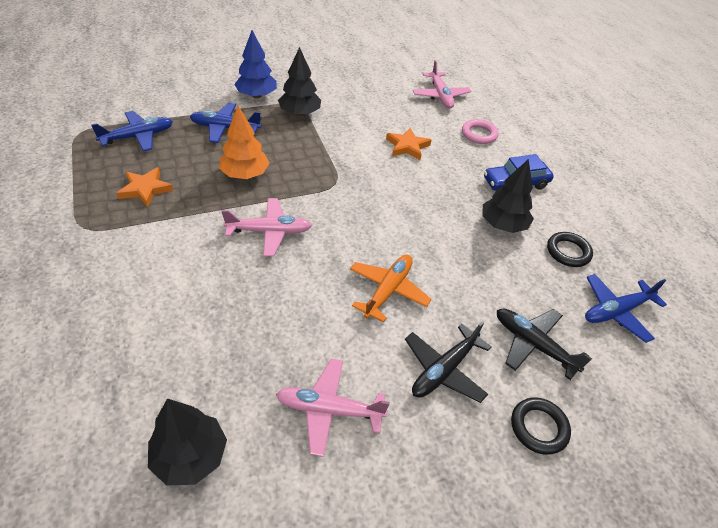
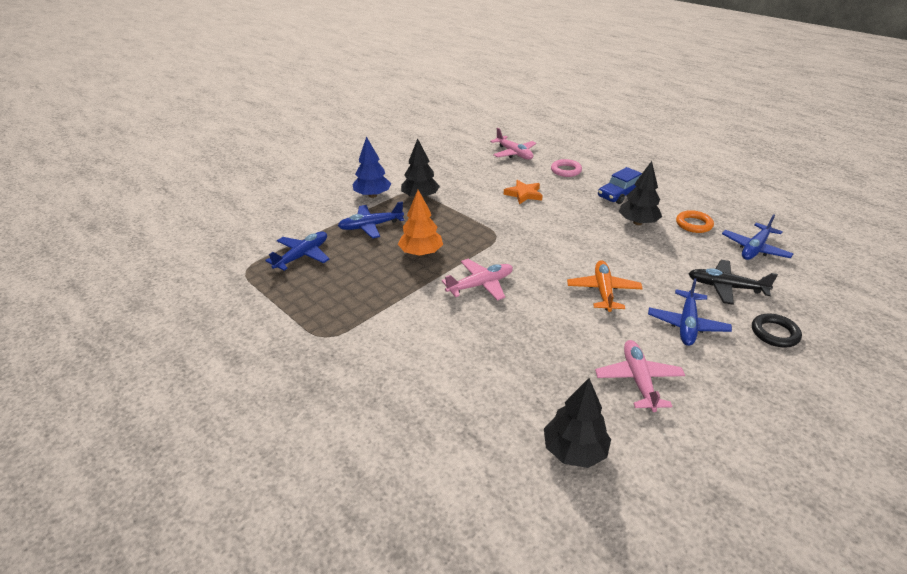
camera: 20 degrees left, 10 degrees down
(145, 189) = (350, 291): orange star -> none
(329, 410) = (638, 380): pink plane -> pink plane turned 105 degrees clockwise
(444, 370) = (687, 324): black plane -> blue plane
(568, 252) = (693, 224): black ring -> orange ring

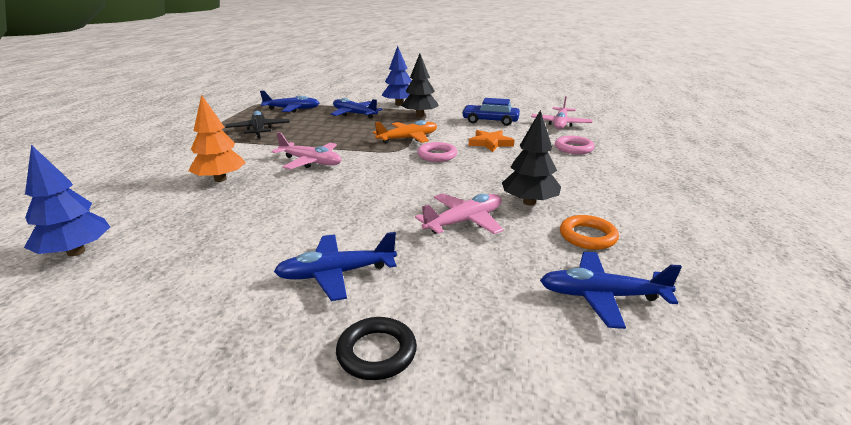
camera: 55 degrees right, 10 degrees down
(421, 253) = (336, 134): orange tree -> orange tree (220, 179)
(526, 224) = (437, 155): none -> pink ring
(574, 450) = (76, 252): black tree -> blue tree
(603, 291) = (357, 212): orange plane -> orange plane (408, 138)
(620, 194) = (578, 181): blue car -> blue car (490, 121)
(638, 380) = (203, 263): pink plane -> pink plane (464, 221)
(725, 287) = (456, 288): black plane -> black plane (259, 130)

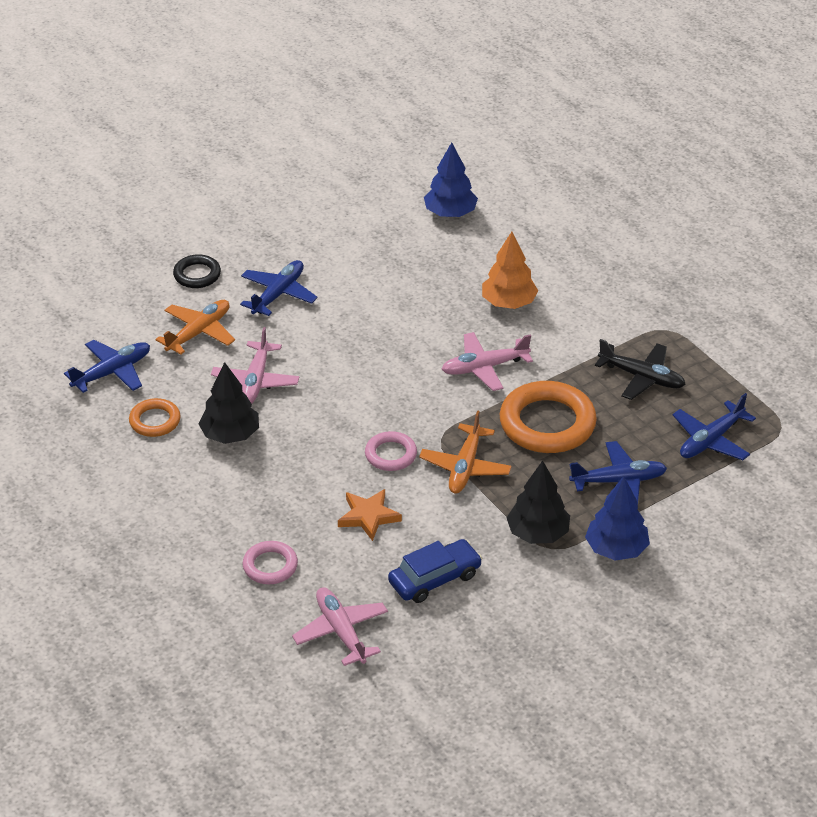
camera: 135 degrees right, 15 degrees up
(337, 135) = (547, 423): none -> orange ring
(462, 283) = (199, 332): none -> orange plane

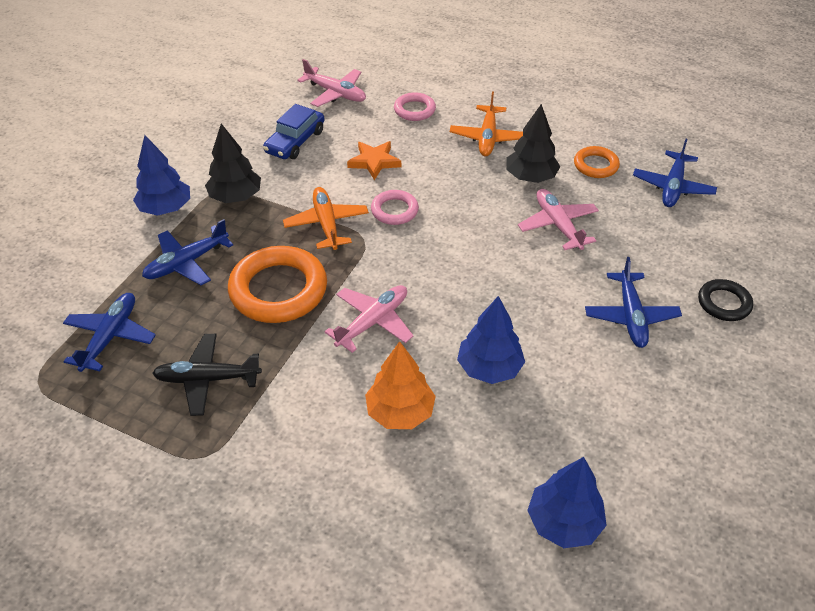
camera: 150 degrees right, 5 degrees up
(199, 332) = (651, 247): orange plane -> orange plane (487, 138)
(420, 304) = (489, 368): none -> blue tree

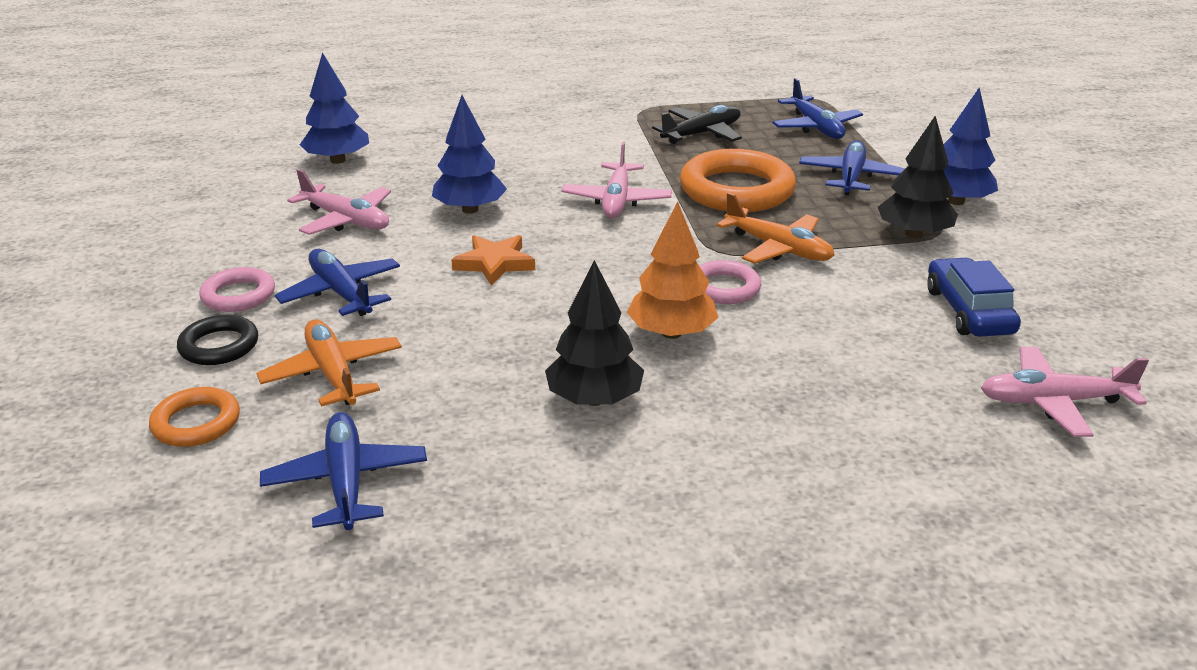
camera: 145 degrees right, 15 degrees down
(374, 162) = (832, 329): orange star -> orange star (494, 263)
(400, 412) = (523, 165): orange tree -> orange tree (671, 333)
(414, 110) = (898, 430): pink ring -> pink ring (238, 295)
(487, 138) = (726, 434): orange plane -> orange plane (333, 373)
(558, 225) = (499, 351): pink plane -> pink plane (346, 220)
(595, 165) = (505, 464): orange ring -> orange ring (196, 423)

